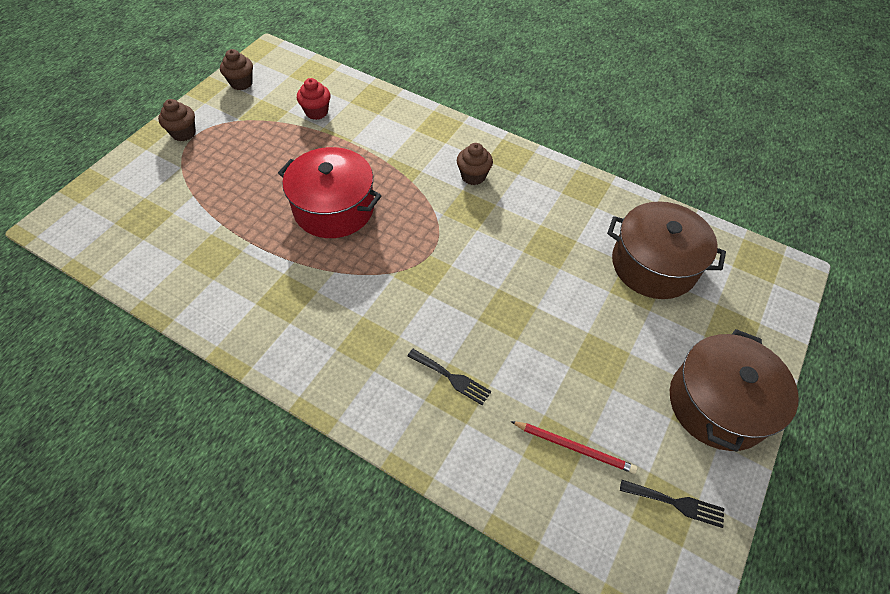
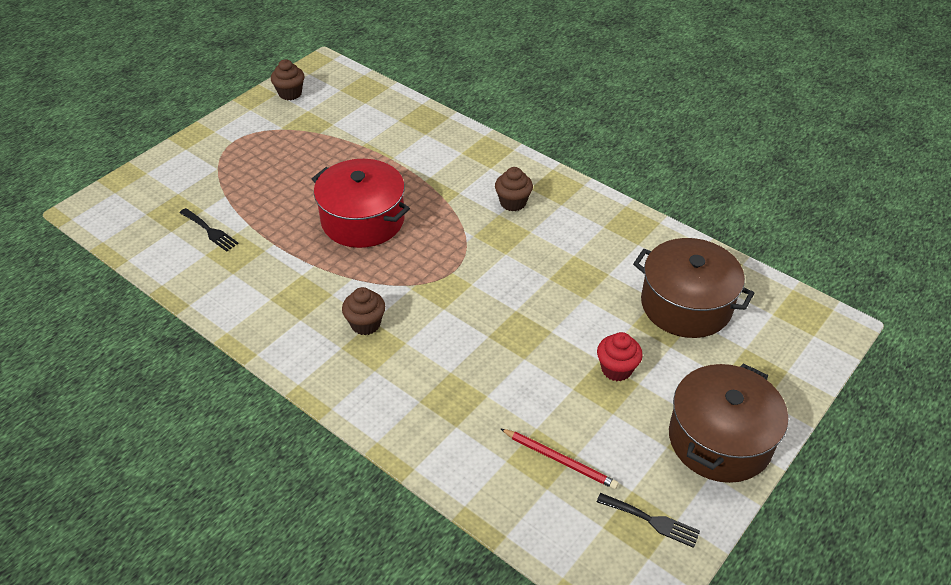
camera: 10 degrees right, 10 degrees down
(184, 133) = (225, 137): brown cupcake -> brown cupcake (365, 324)
(316, 112) = (362, 127): red cupcake -> red cupcake (616, 369)
(451, 378) = (450, 385): black fork -> black fork (210, 231)

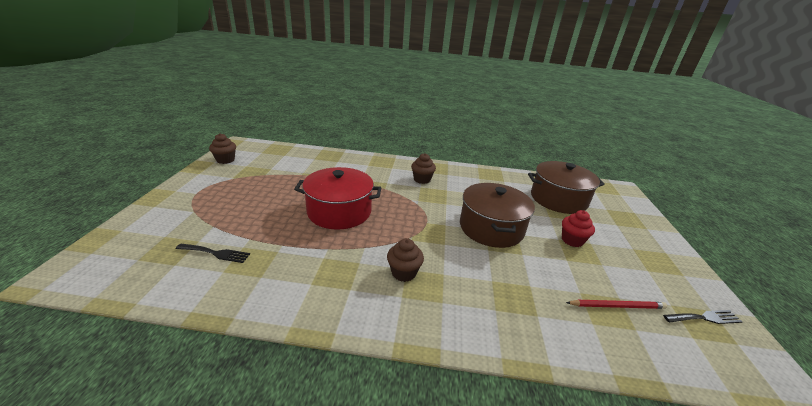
camera: 35 degrees left, 15 degrees down
(720, 439) = (660, 255): brown pot -> brown pot (491, 228)

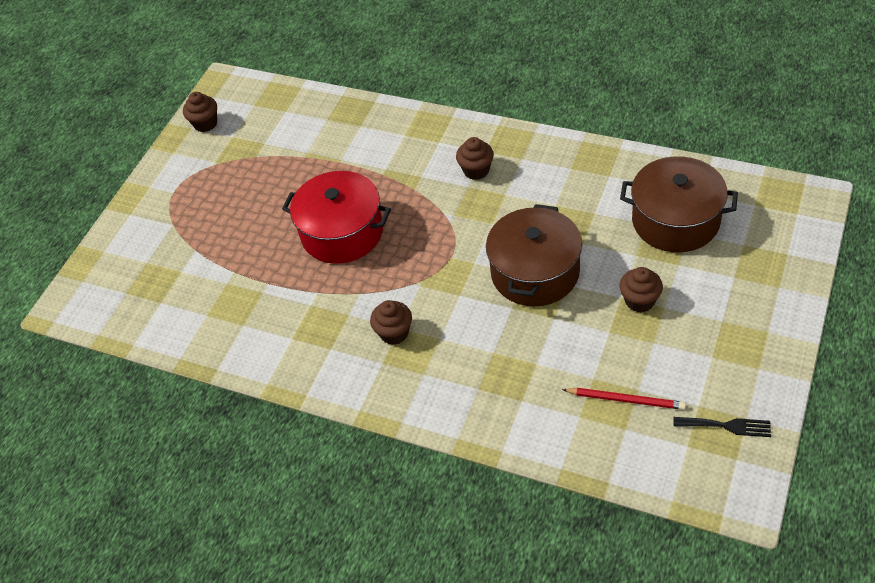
camera: 25 degrees right, 20 degrees up
(216, 253) = (199, 290): black fork -> none
(572, 240) = (639, 301): red cupcake -> brown cupcake

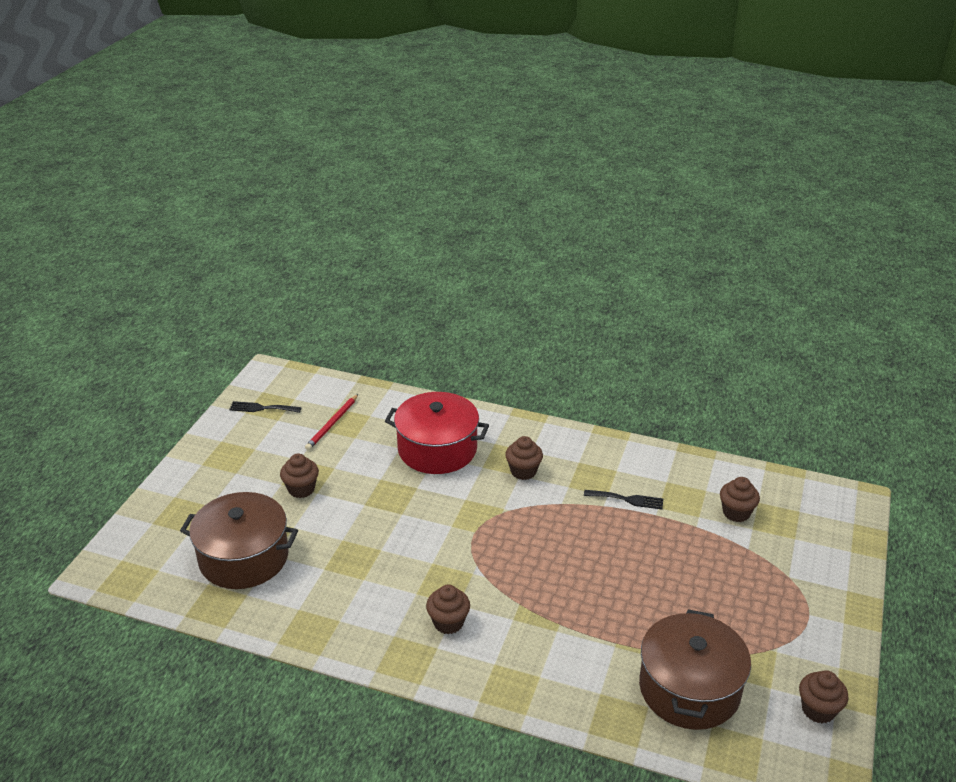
camera: 170 degrees right, 15 degrees down
(188, 288) = (736, 513): none -> brown cupcake
(291, 300) = (627, 499): none -> black fork
(342, 232) = (592, 560): red pot -> red pot (437, 449)
(535, 272) = (392, 515): brown pot -> brown pot (689, 688)
(626, 400) = (332, 424): red pencil -> red pencil turned 75 degrees counterclockwise

